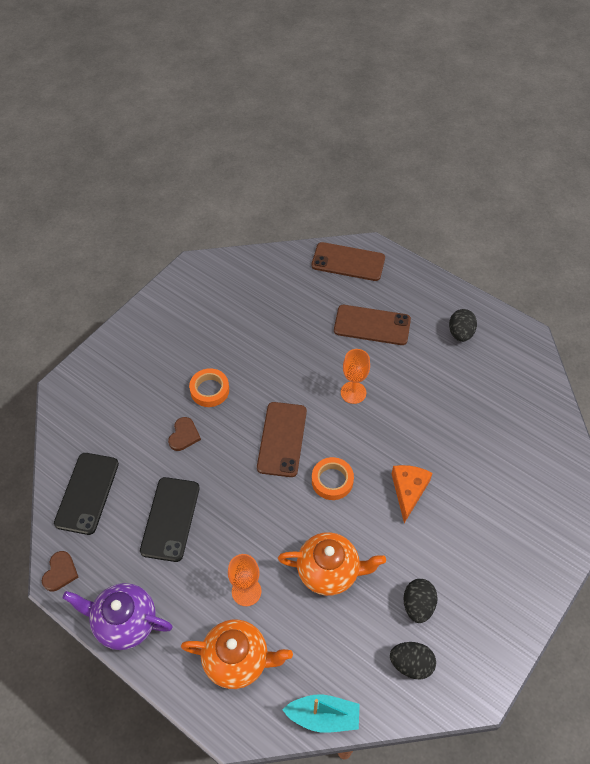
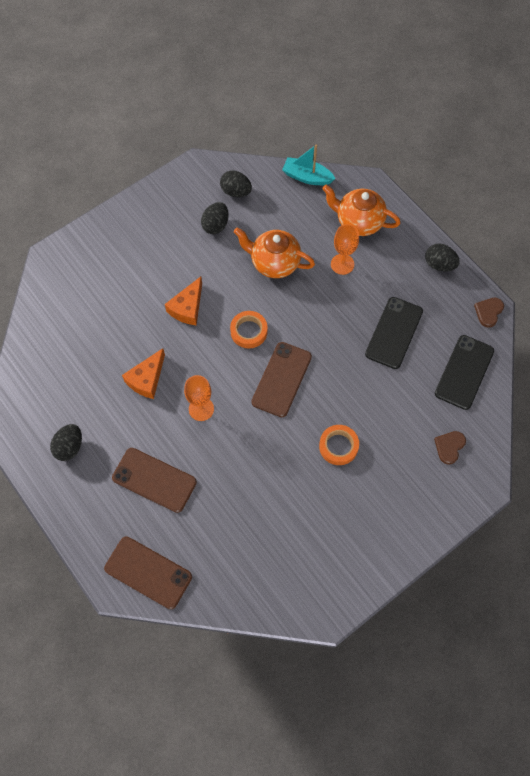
camera: 165 degrees left, 10 degrees up
(124, 622) = (439, 264): purple teapot -> black egg
(184, 435) = (371, 405): brown heart -> brown heart (449, 447)
(418, 407) = (147, 379): none -> orange cheese

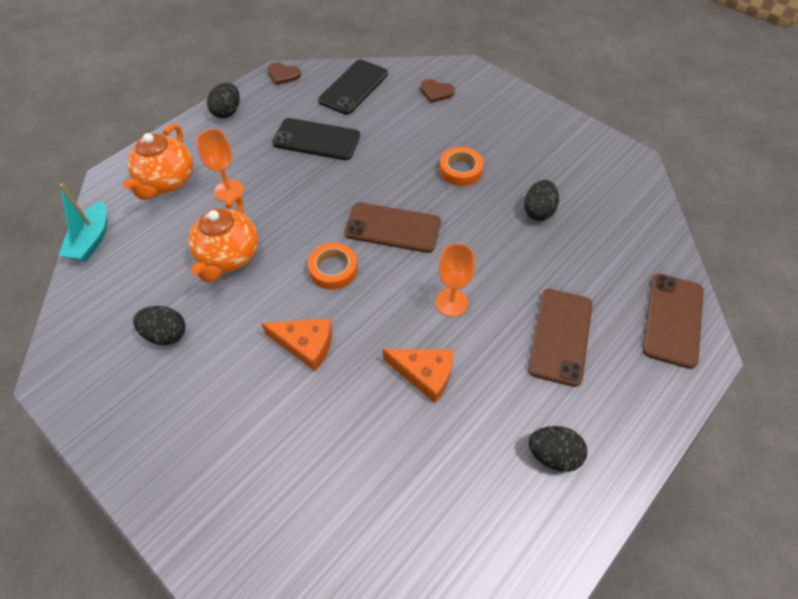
camera: 100 degrees left, 10 degrees down
(236, 192) = (108, 318): black egg -> black egg (538, 211)
(464, 372) = (354, 87): black phone -> black phone turned 75 degrees counterclockwise

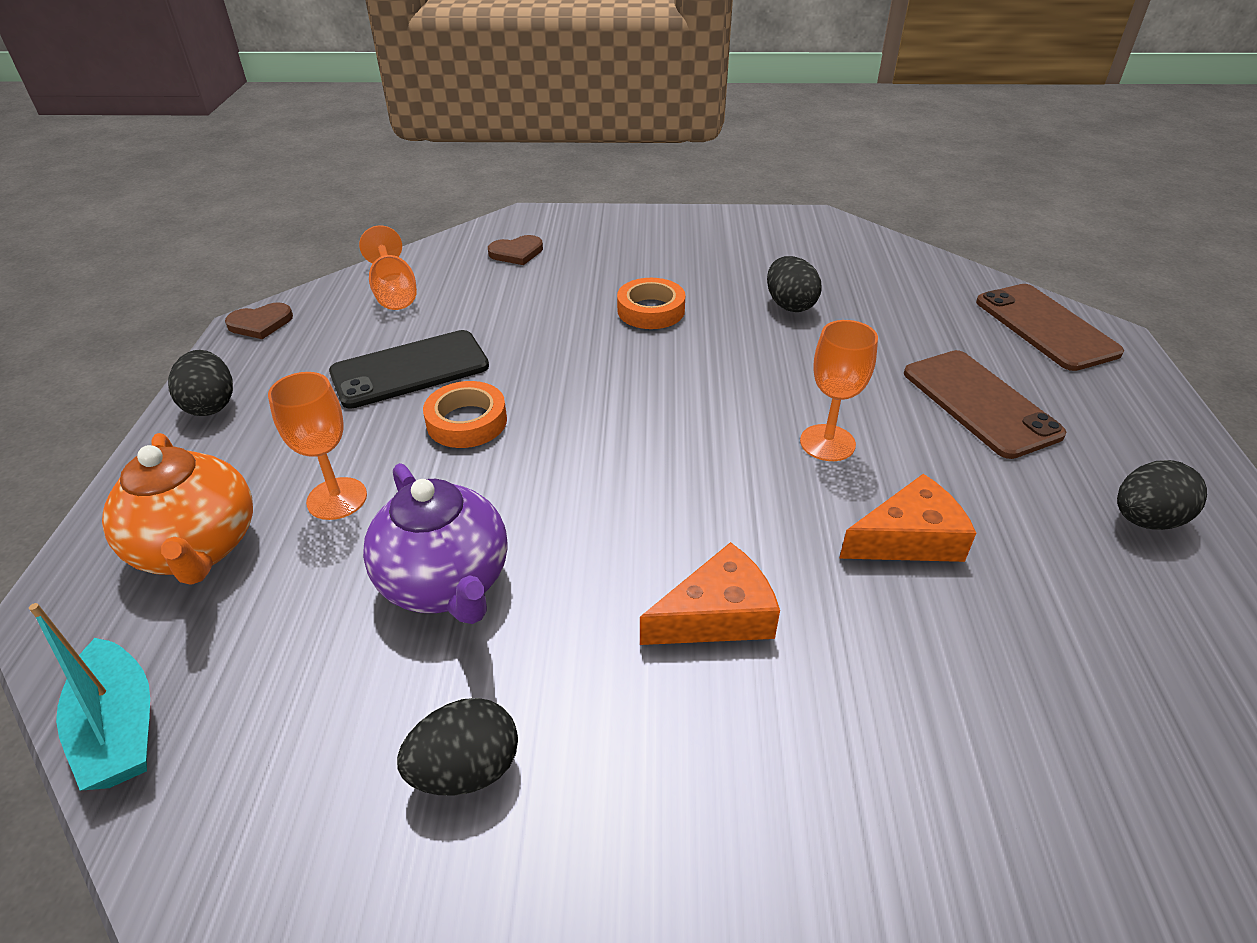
camera: 40 degrees left, 15 degrees down
(229, 257) = (447, 583): orange teapot -> purple teapot
(333, 269) = (632, 499): orange tape -> orange tape (467, 421)
(354, 87) = (394, 292): black phone -> orange goblet
(392, 228) = (648, 409): brown phone -> none

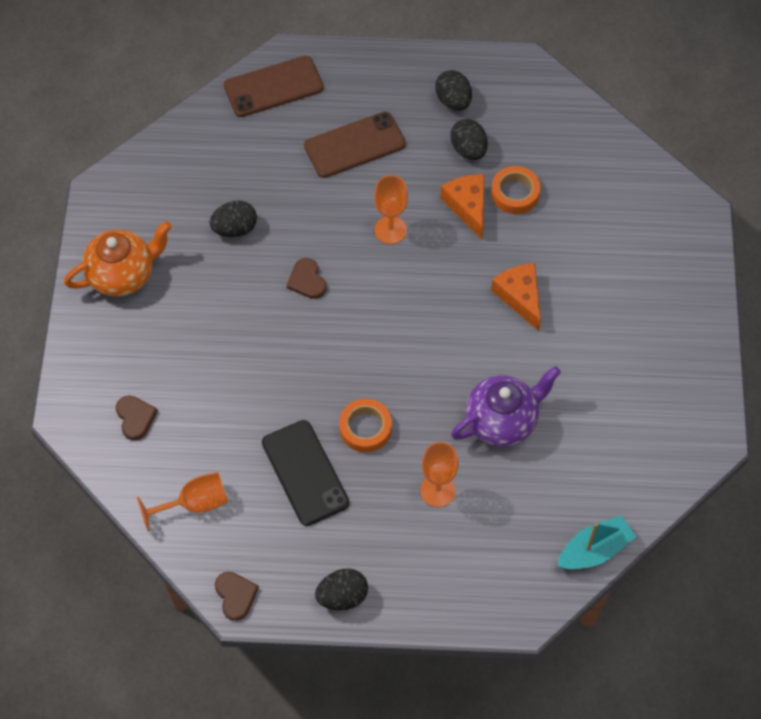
camera: 90 degrees left, 20 degrees up
(199, 548) = (479, 556): orange teapot -> orange teapot (123, 275)
(466, 769) = (606, 398): black egg -> black egg (468, 150)
(651, 310) = (236, 318): orange tape -> orange tape (515, 193)
(717, 364) = (307, 280): none -> brown heart

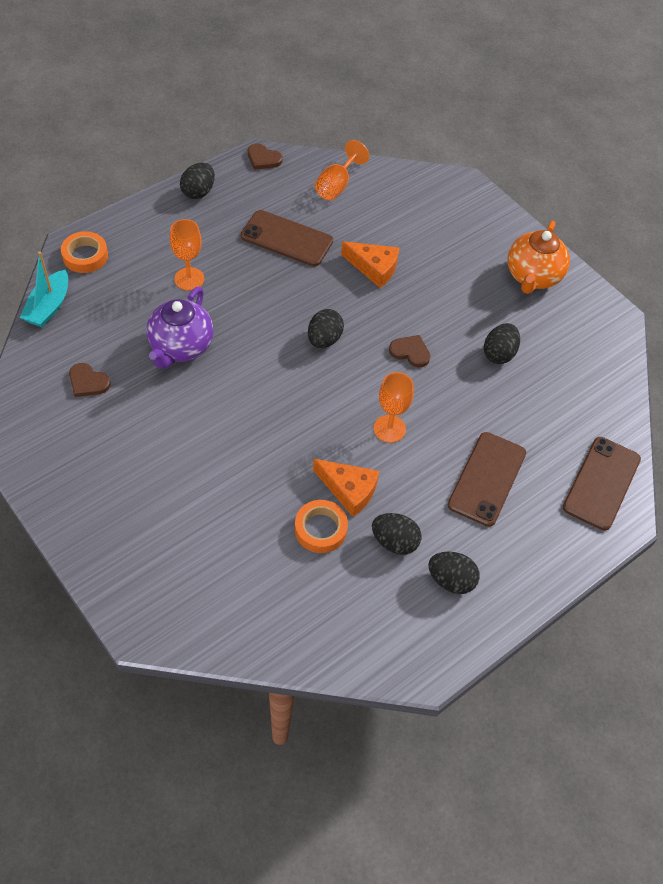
camera: 135 degrees right, 5 degrees down
(135, 417) = (424, 206): brown heart -> brown heart (88, 382)
(305, 473) = (286, 239): black phone -> brown phone
(365, 428) = (273, 286): orange tape -> orange tape (85, 256)
(369, 342) = (324, 339): none -> black egg
(520, 297) = (242, 444): orange cheese -> orange cheese (374, 268)

